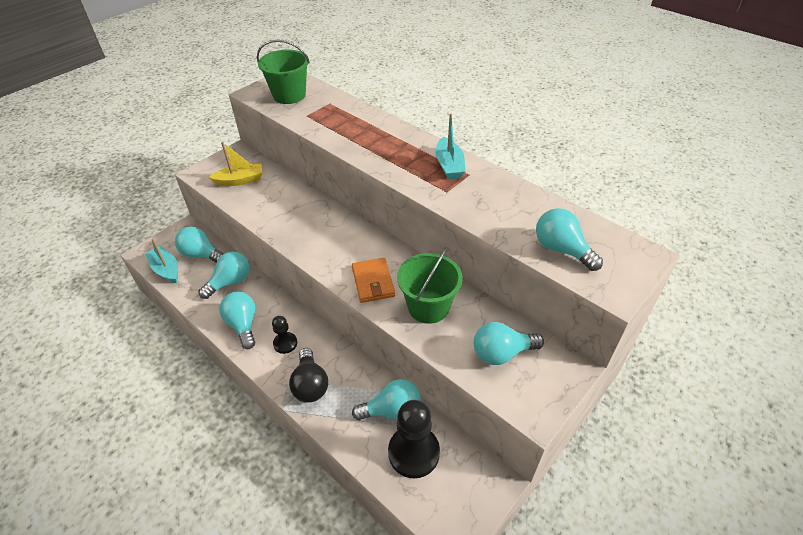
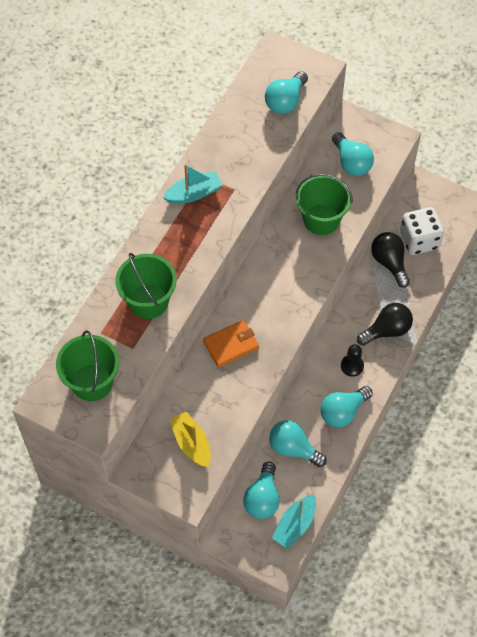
camera: 105 degrees left, 15 degrees up
(345, 127) = (148, 301): none -> green bucket
(373, 282) = (306, 267): orange wallet -> orange wallet (231, 345)
(392, 410) = (389, 263): turquoise light bulb -> black light bulb
(413, 452) = (419, 240): black pawn -> white dice

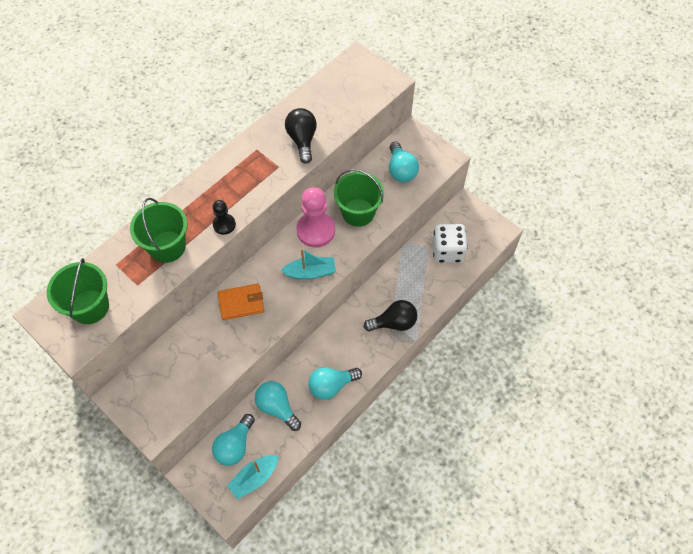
camera: 15 degrees right, 0 degrees up
(191, 443) = (175, 383): yellow boat -> none
(194, 193) = (242, 162): turquoise boat -> turquoise boat (310, 272)
(282, 249) = (316, 230): none -> pink pawn
(285, 101) = (350, 102): turquoise light bulb -> none
(352, 366) = (353, 346): black pawn -> black pawn (224, 224)
(389, 263) = (415, 264): black light bulb -> black light bulb (302, 140)

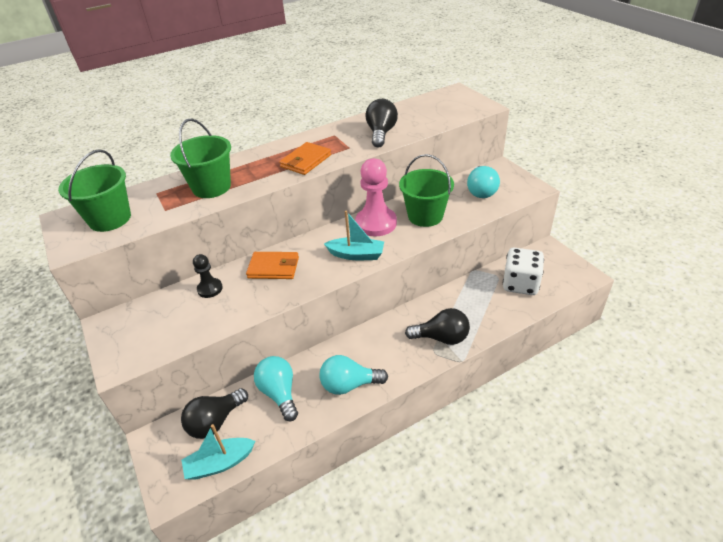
camera: 20 degrees right, 20 degrees down
(224, 224) = (275, 179): black pawn -> black pawn (210, 289)
(235, 446) = (215, 422): turquoise light bulb -> black light bulb
(243, 193) = (306, 161): none -> orange wallet

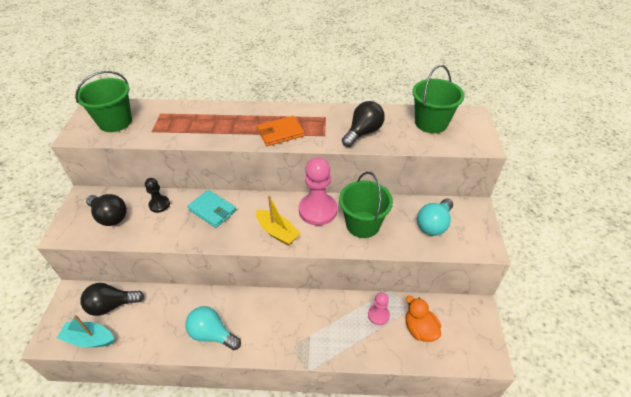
camera: 30 degrees right, 5 degrees up
(211, 187) = (196, 126): green bucket -> green bucket (431, 123)
(273, 268) = (212, 210): orange wallet -> turquoise wallet
(279, 393) = (164, 310): turquoise light bulb -> none
(356, 255) = (277, 232): turquoise boat -> yellow boat
(441, 338) = (310, 338): black light bulb -> black light bulb (110, 217)
(480, 291) = (378, 315): none -> pink pawn
(520, 284) = (420, 329): white dice -> orange duck

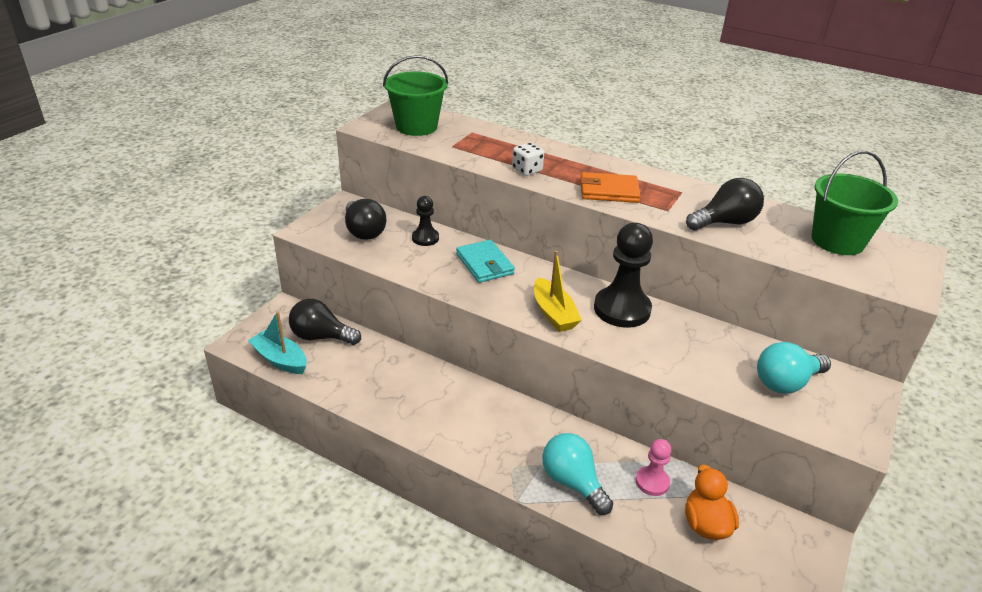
camera: 25 degrees right, 10 degrees down
(212, 334) = (418, 412): turquoise light bulb -> turquoise light bulb (572, 482)
(217, 134) = (527, 170): none -> white dice
(318, 210) = (622, 309): pink pawn -> black pawn
(363, 224) = (677, 345): green bucket -> none

